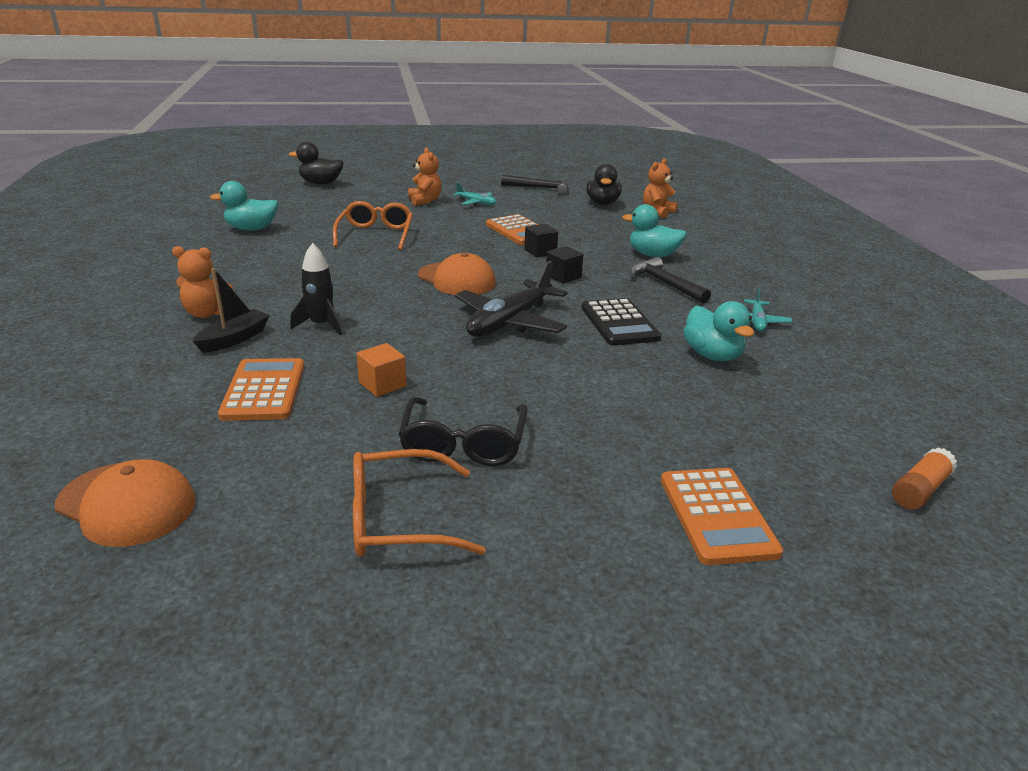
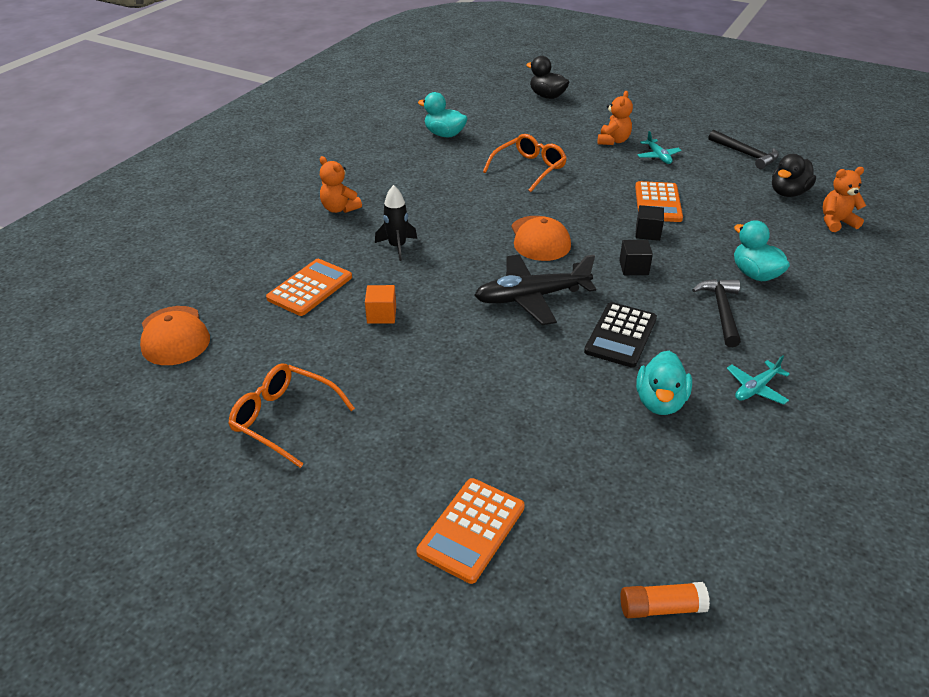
camera: 40 degrees right, 10 degrees up
(234, 339) = (334, 237): black boat -> none
(463, 444) = (377, 386): black glasses -> none

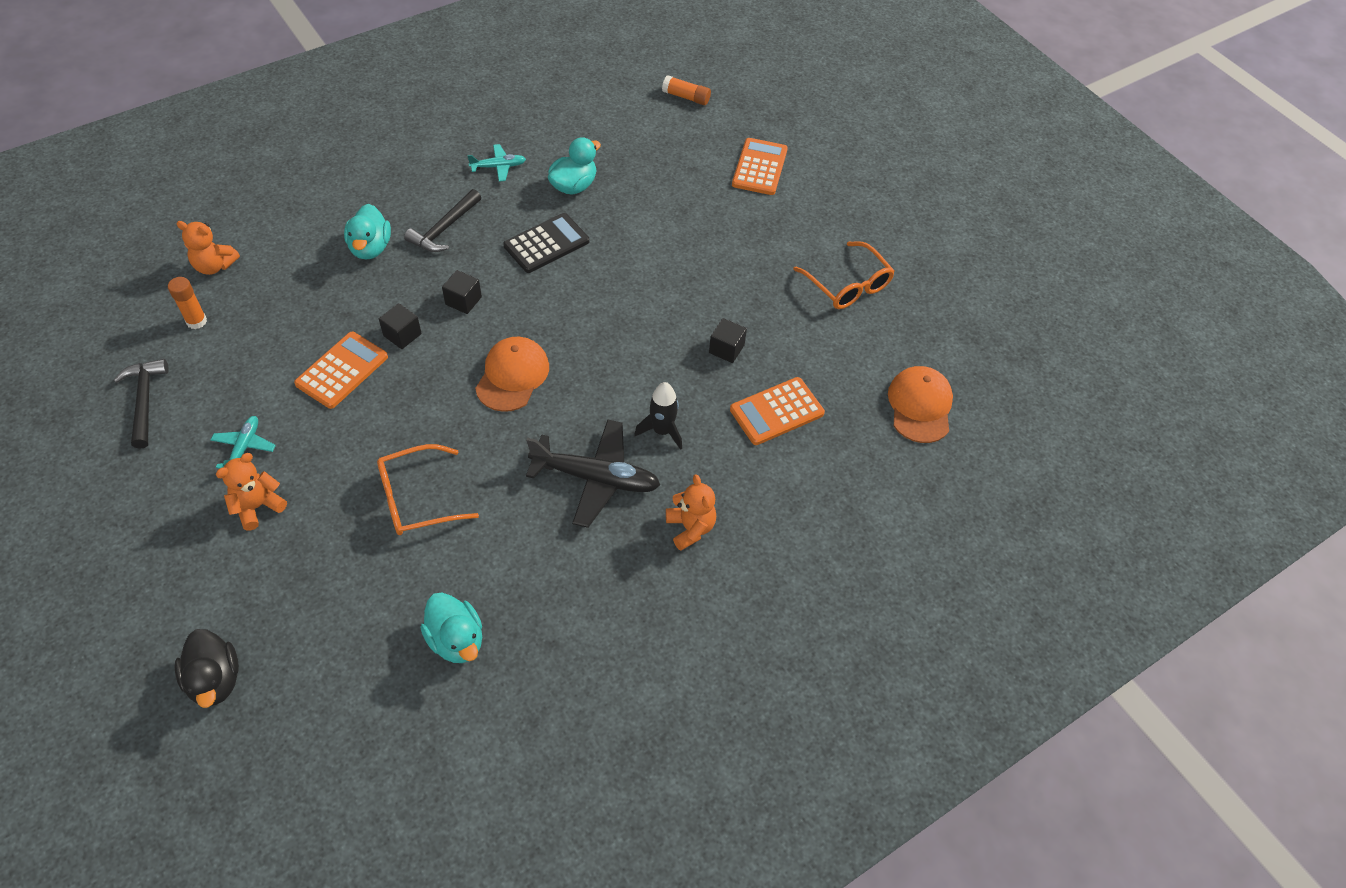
camera: 155 degrees left, 15 degrees up
(381, 315) = (726, 349): orange cube -> black cube
(471, 530) = (759, 167): orange calculator -> orange calculator turned 45 degrees counterclockwise
(531, 297) = (583, 310): black plane -> black plane (596, 478)
(788, 193) = (196, 321): black duck -> orange glue stick

